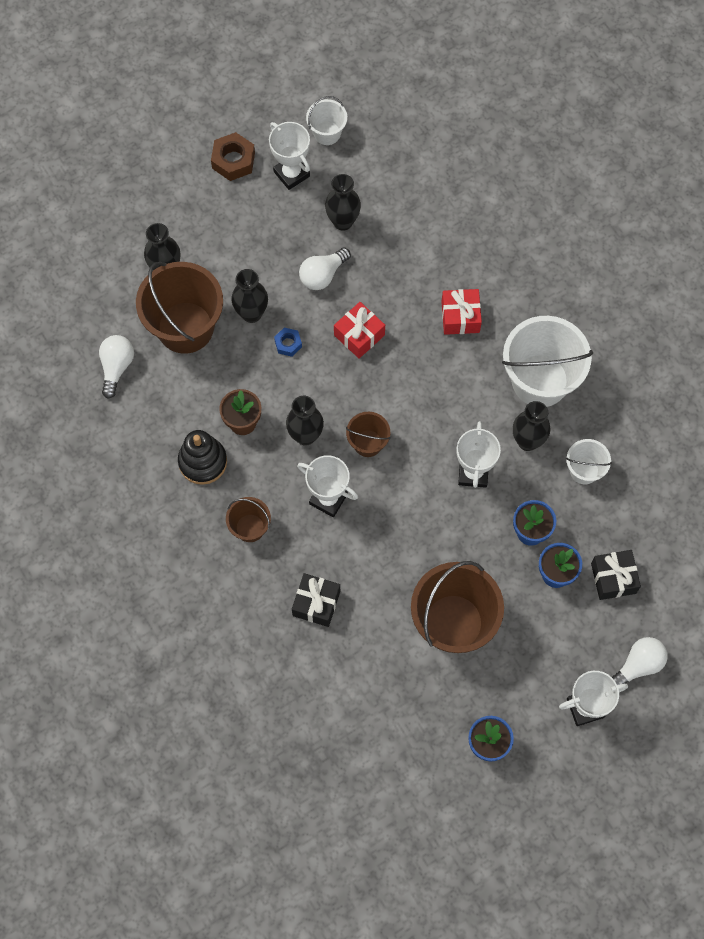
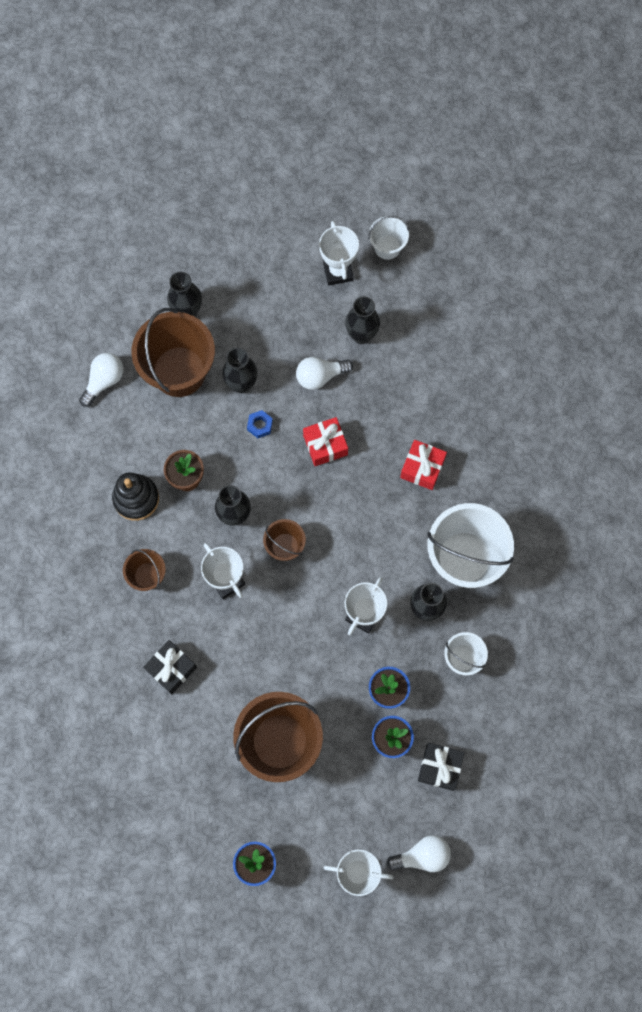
camera: 25 degrees right, 5 degrees up
(233, 160) = (293, 237): brown nut -> none

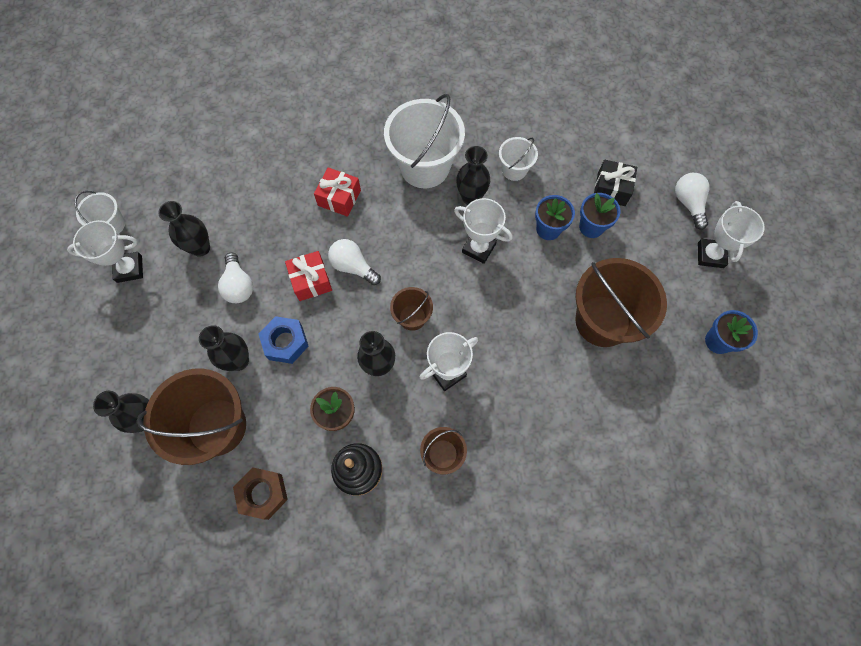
camera: 90 degrees left, 5 degrees down
(104, 381) = (218, 511): white light bulb -> white light bulb (353, 266)
(118, 417) = (263, 494): none -> brown nut
(171, 668) = (539, 426): black gift -> none
(260, 425) = (285, 342): blue nut -> blue nut, size x1.69

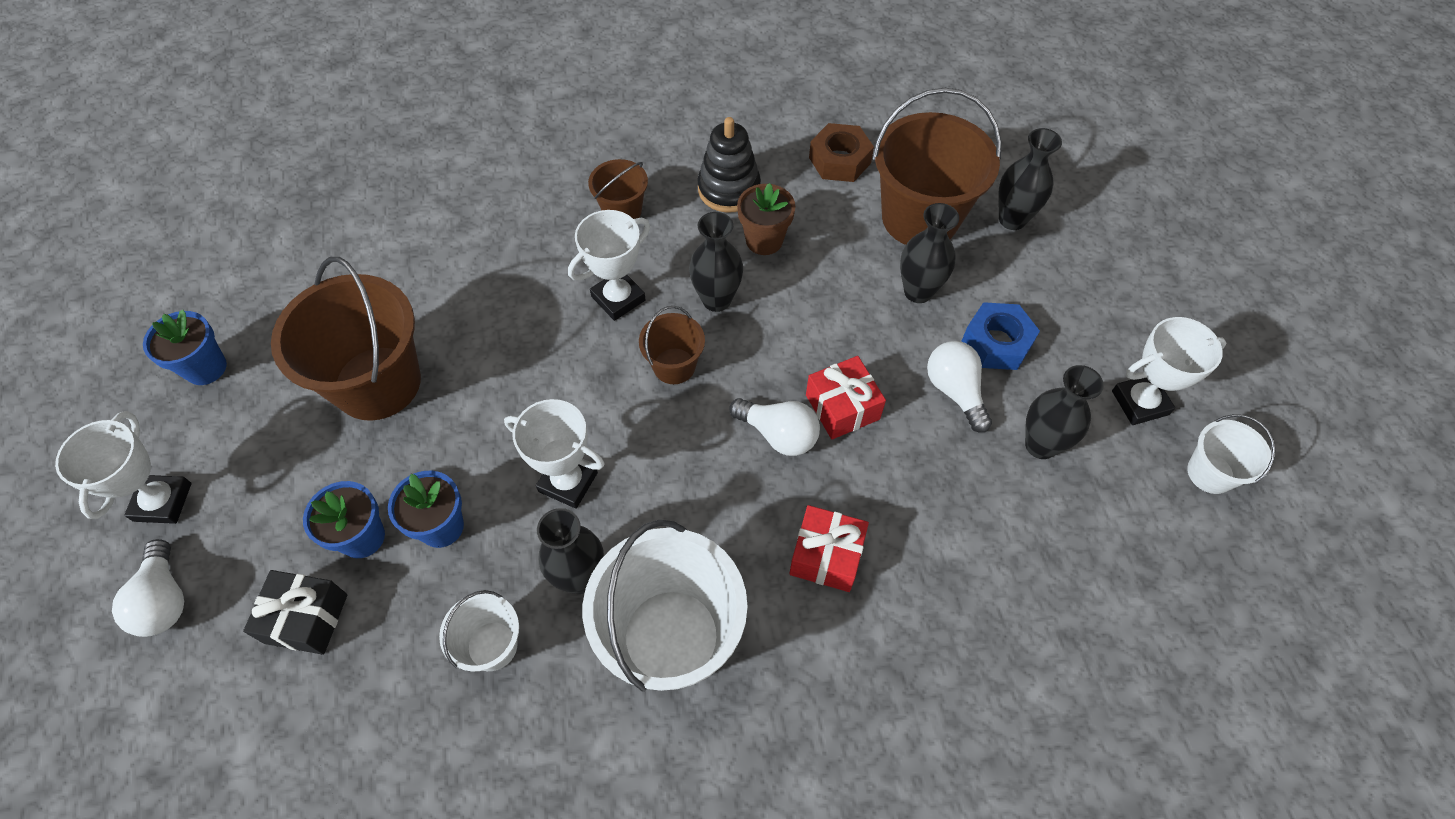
camera: 175 degrees right, 10 degrees down
(285, 342) = (858, 319): blue nut -> blue nut (996, 343)

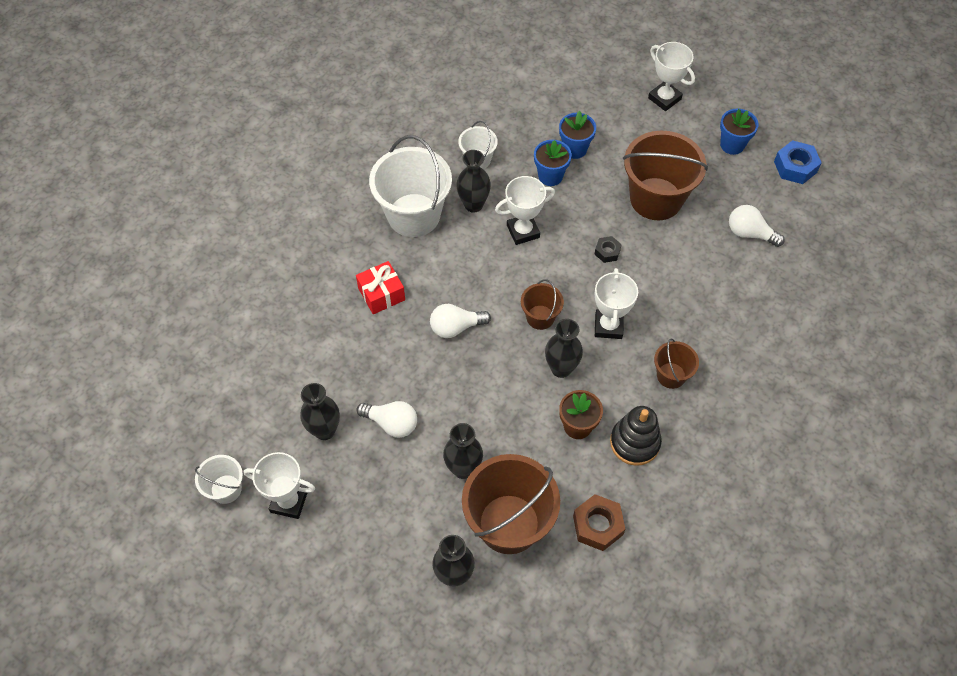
camera: 135 degrees right, 0 degrees up
(165, 600) = (612, 79): white light bulb -> white light bulb (749, 233)
(306, 618) = (555, 114): black gift -> none
(513, 372) = (607, 252): none -> black nut
(842, 407) = (439, 366): red gift -> none
(996, 343) = (393, 473): blue nut -> blue nut (795, 167)
(1140, 402) = (289, 502): white trophy -> white trophy turned 75 degrees clockwise

